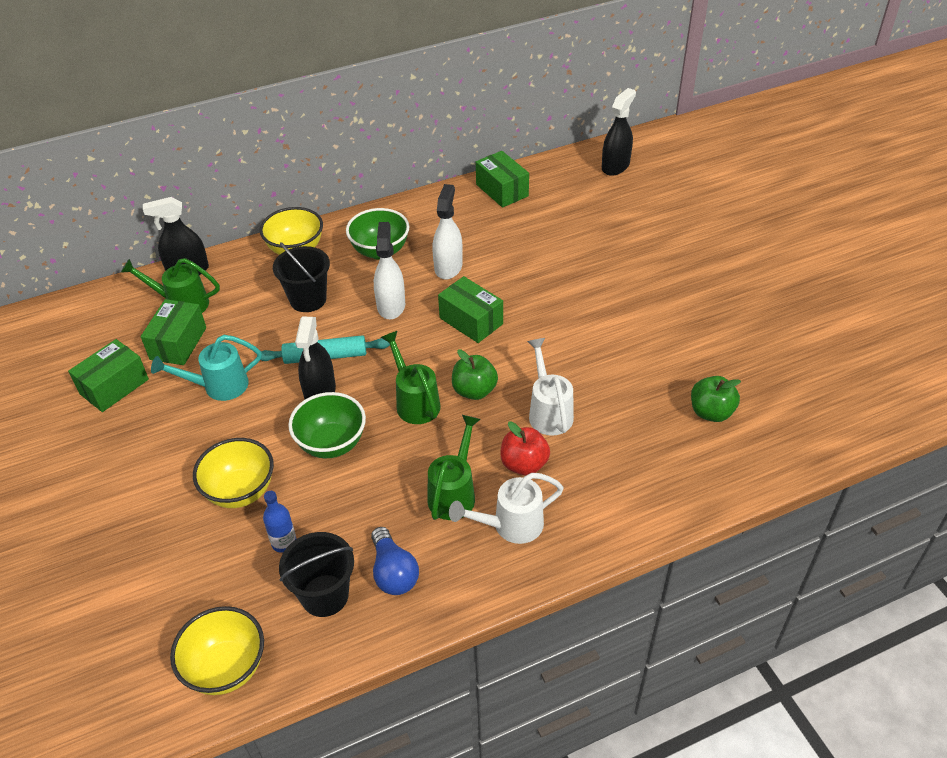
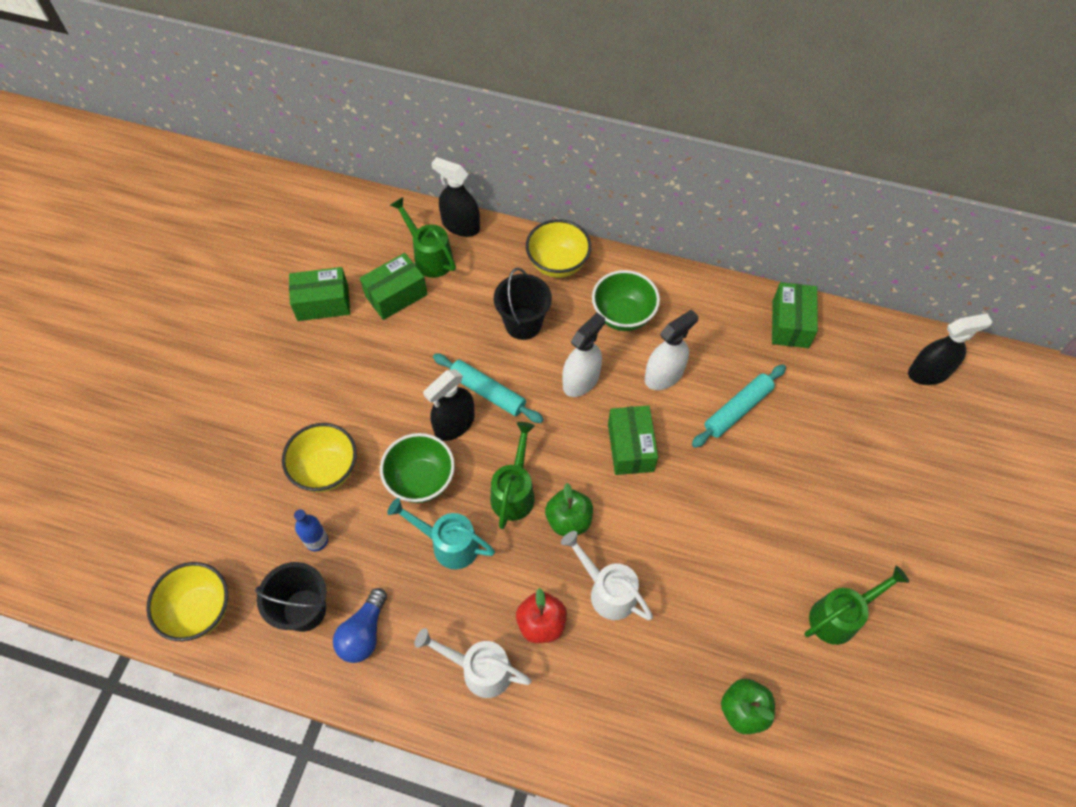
camera: 40 degrees right, 15 degrees up
(219, 386) = (390, 360): turquoise watering can -> turquoise watering can (448, 544)
(454, 493) = (466, 603): green watering can -> green watering can (839, 616)
(520, 255) = (737, 409): none -> turquoise rolling pin
(549, 412) = (607, 591): white watering can -> white watering can turned 75 degrees counterclockwise

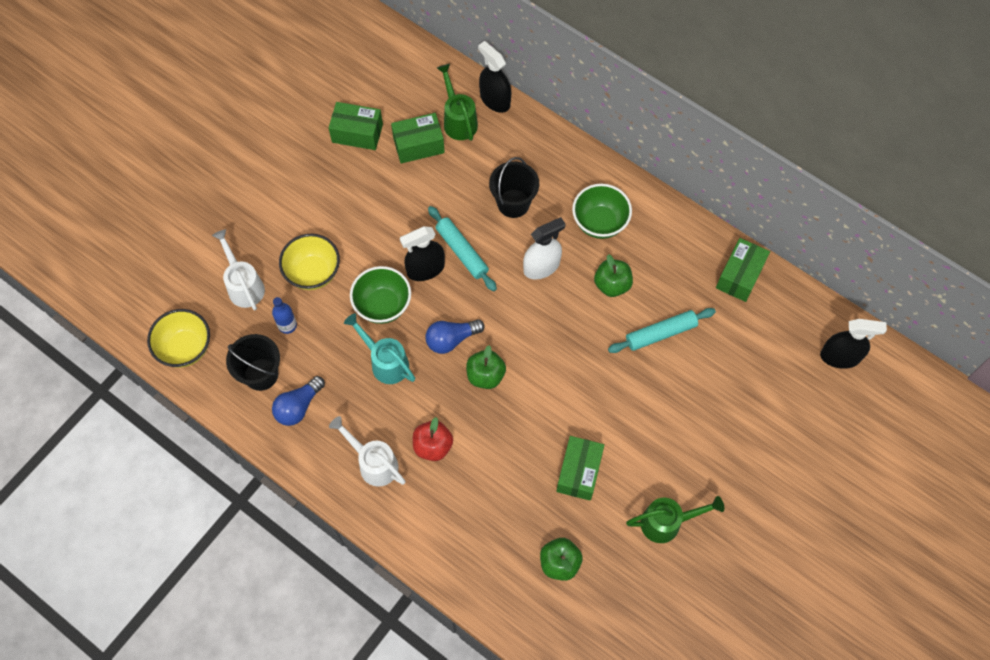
camera: 20 degrees right, 5 degrees up
(514, 492) = (451, 339): green watering can -> blue light bulb
(557, 264) = (563, 160): yellow bowl -> none
(607, 591) = (493, 440): white watering can -> white watering can (244, 285)
(630, 447) = (559, 335): green box -> green box (579, 472)
(664, 375) = (612, 285): white spray bottle -> green apple

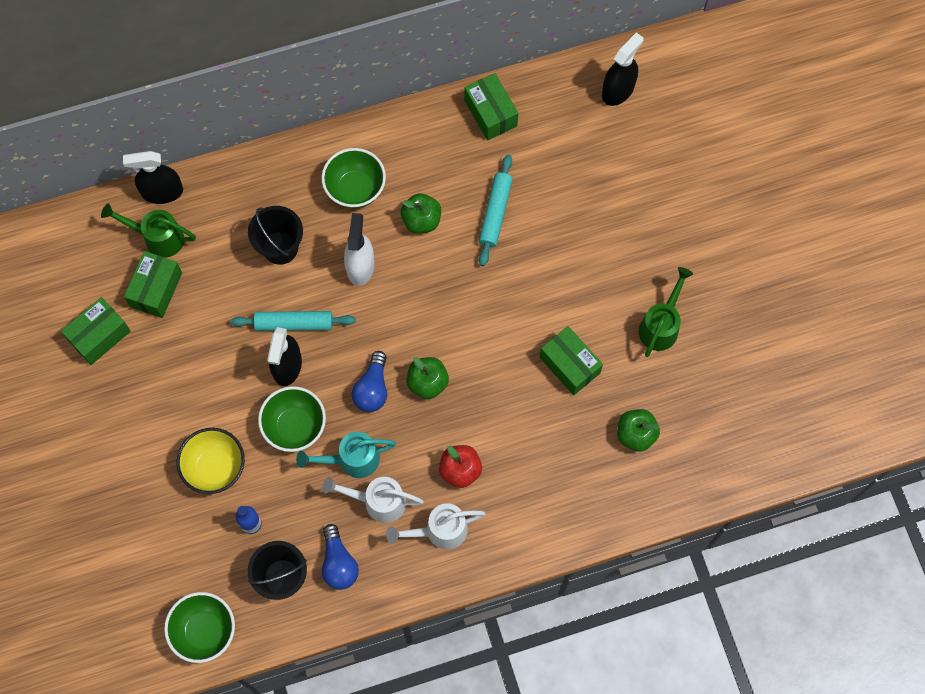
camera: 55 degrees left, 5 degrees up
(185, 348) = (204, 631): yellow bowl -> green bowl
(244, 285) = (180, 538): white watering can -> white watering can (378, 501)

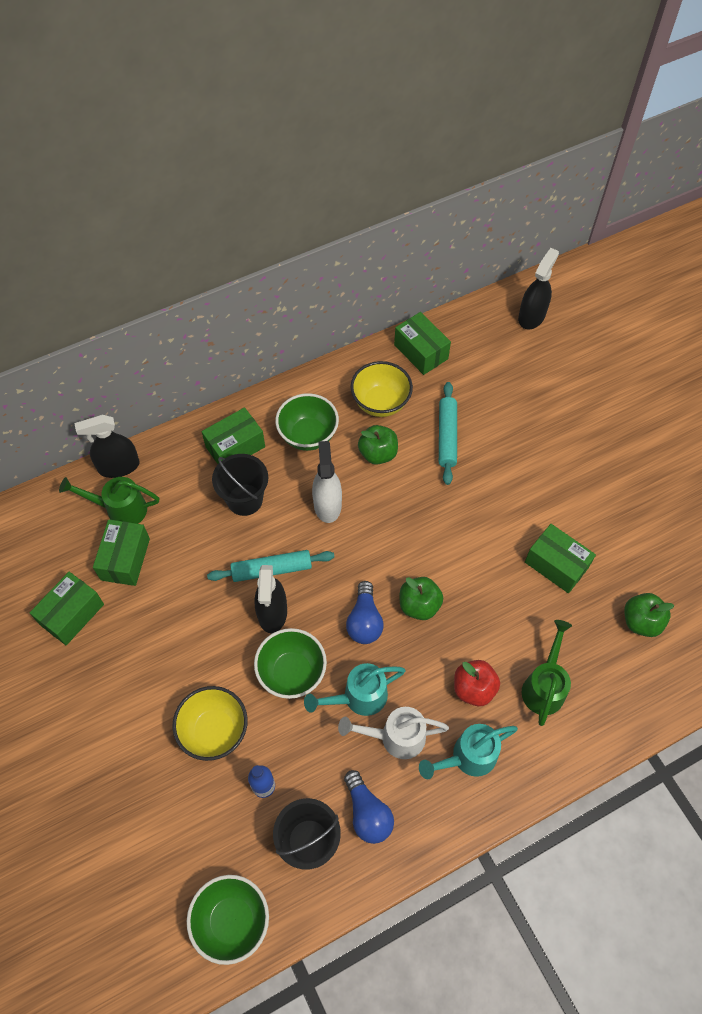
camera: 10 degrees left, 10 degrees down
(280, 190) = (235, 447): none -> green box
(436, 165) = (380, 403): none -> yellow bowl
(440, 531) = (468, 757): white watering can -> turquoise watering can
(661, 326) = (633, 513): green watering can -> green watering can (544, 686)

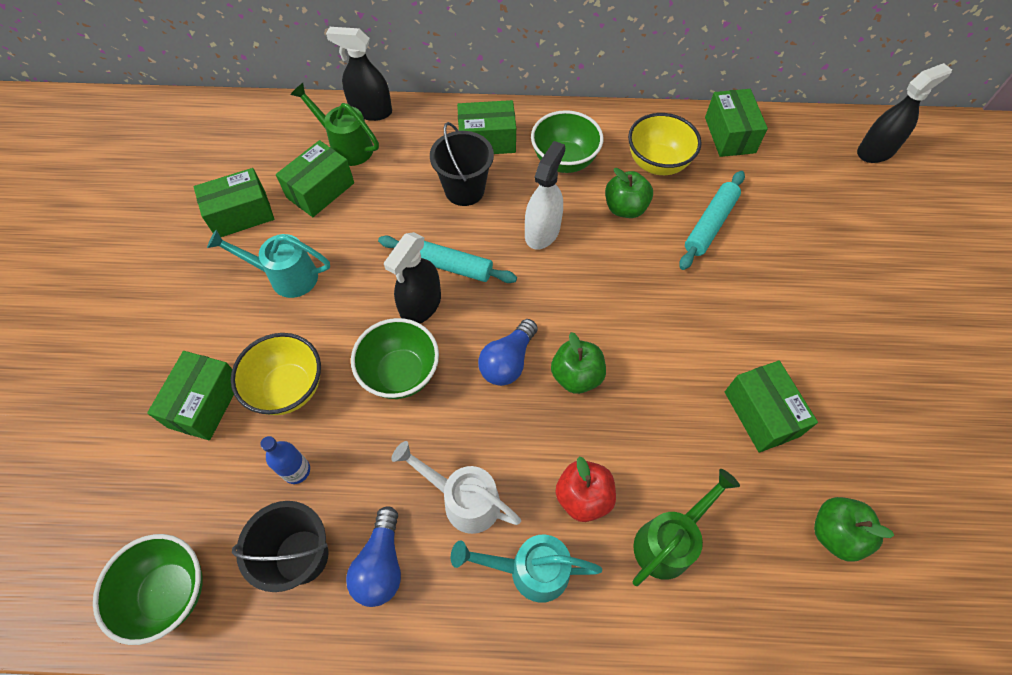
camera: 30 degrees right, 0 degrees up
(157, 778) = (205, 403): none -> green box
(359, 697) = (452, 435): turquoise watering can -> turquoise watering can (286, 276)

